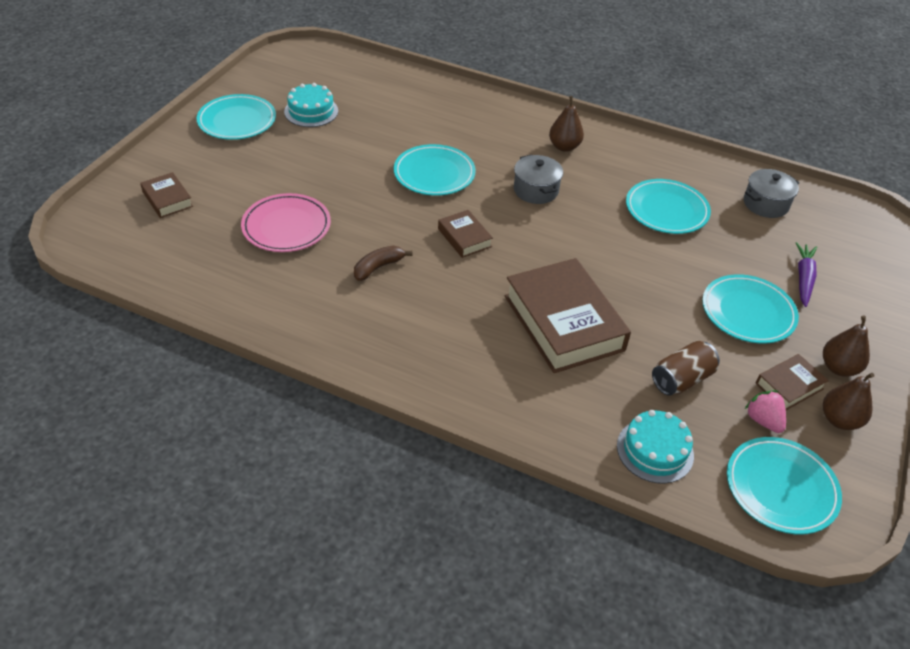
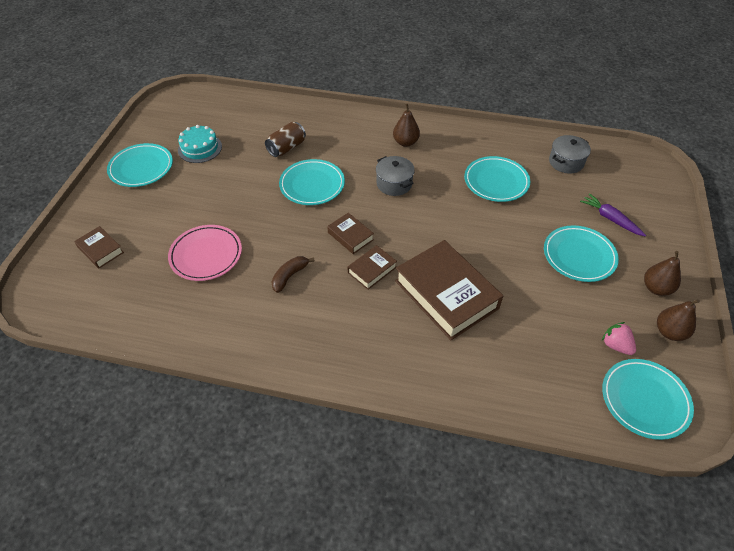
camera: 10 degrees left, 5 degrees up
(655, 450) = (544, 390): turquoise cake -> none
(681, 379) = (547, 323): brown can -> brown can (286, 148)
(789, 386) = (626, 312): brown book -> brown book (372, 270)
(803, 278) = (610, 219): purple carrot -> purple carrot turned 45 degrees counterclockwise

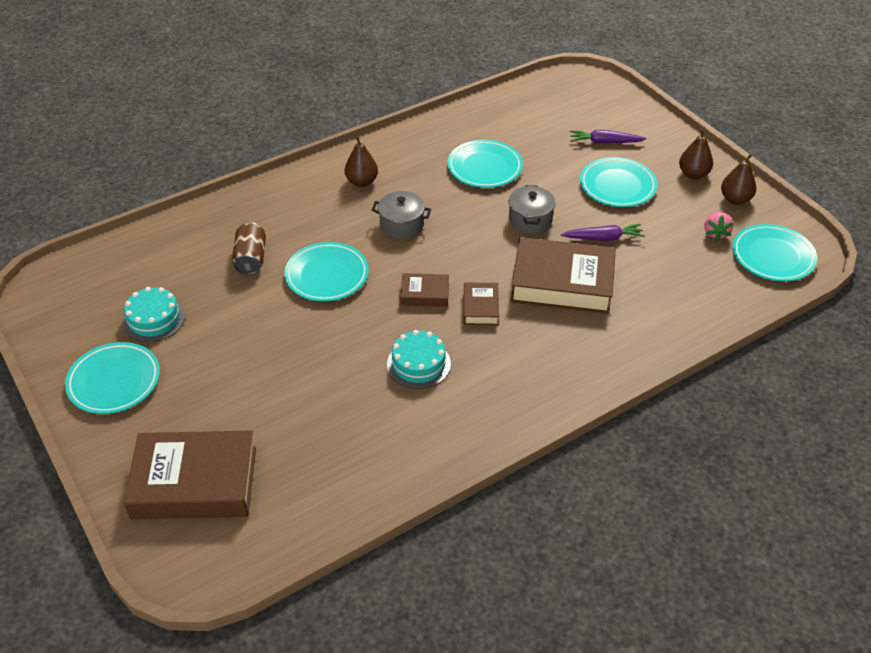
camera: 45 degrees left, 5 degrees down
(100, 250) = (194, 483): brown book -> brown book, size x2.09
(206, 255) = (314, 405): pink plate -> none
(289, 276) = (418, 364): brown banana -> turquoise cake
(518, 285) = (603, 238): none -> purple carrot
(566, 162) = (518, 116): grey pot -> grey pot (530, 219)
(616, 345) = (715, 233): pink strawberry -> pink strawberry turned 90 degrees counterclockwise

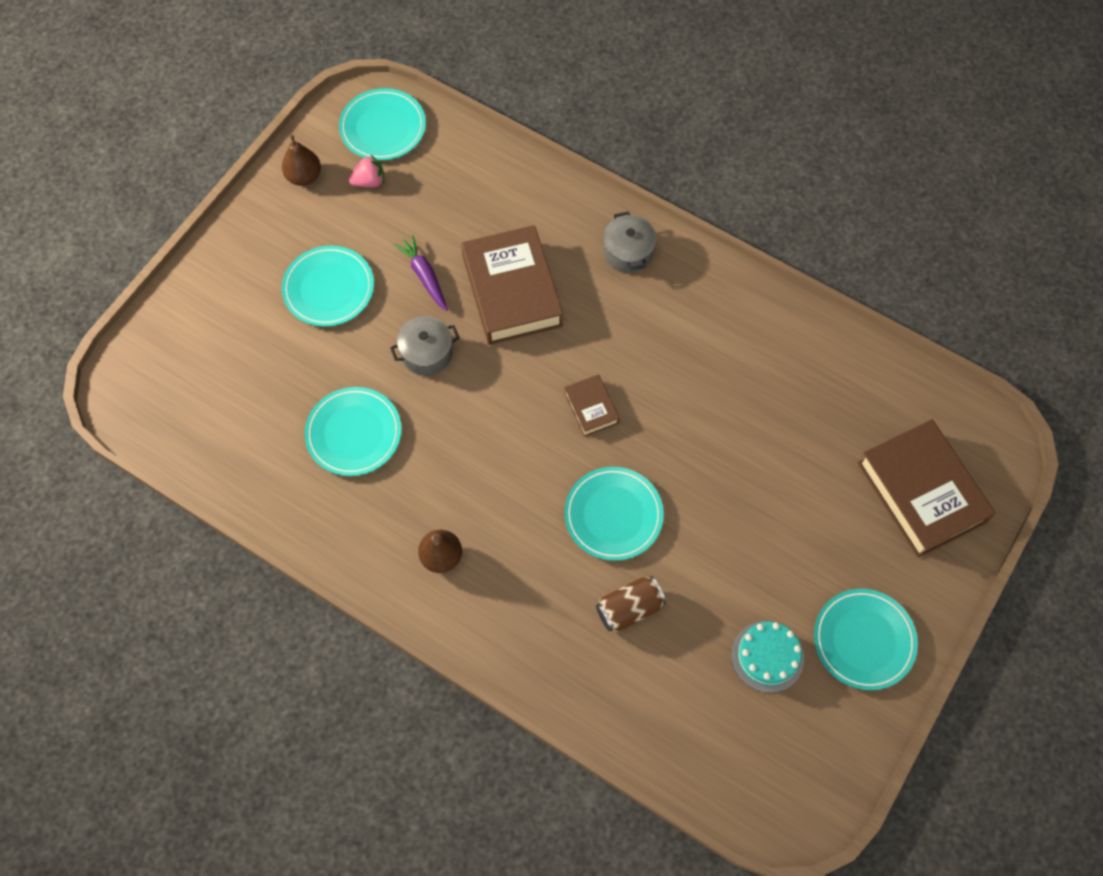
camera: 115 degrees left, 20 degrees up
(401, 225) = (496, 478): grey pot -> grey pot (628, 252)
(418, 364) = (685, 373): turquoise cake -> none
(480, 307) = (583, 350): brown book -> none
(604, 142) = (250, 325): purple carrot -> none
(693, 174) = (275, 224): brown pear -> none

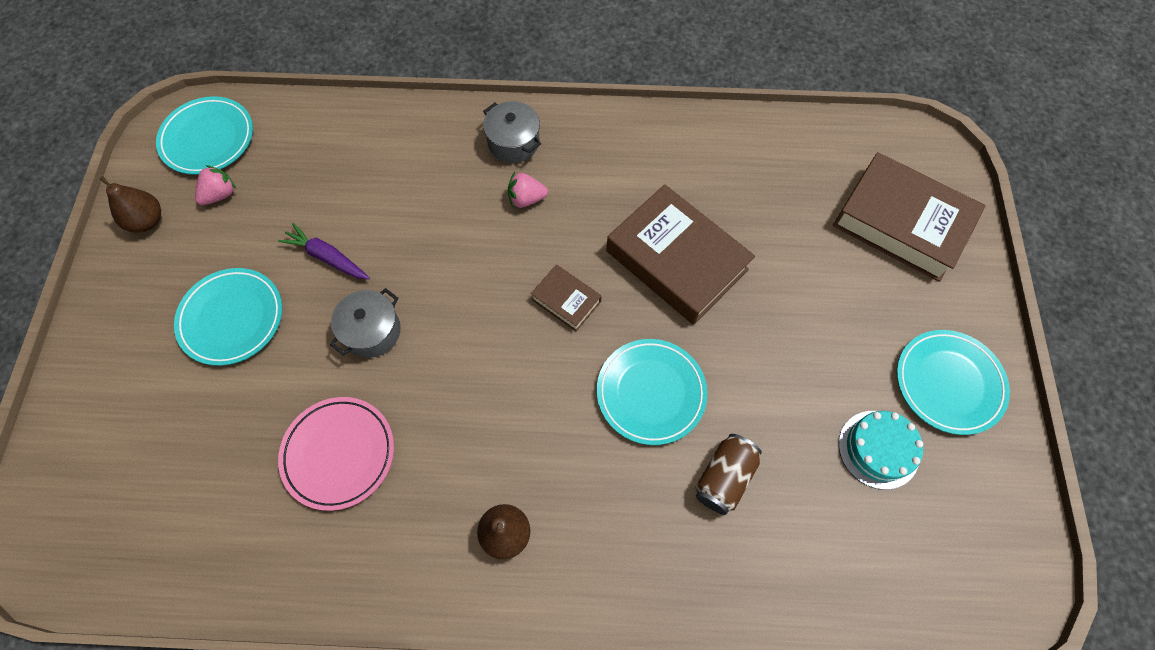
camera: 30 degrees left, 0 degrees up
(354, 433) = (339, 454): turquoise plate -> pink plate
(512, 291) = (424, 229): brown book -> brown book (676, 260)
(609, 307) = (526, 199): none -> pink strawberry

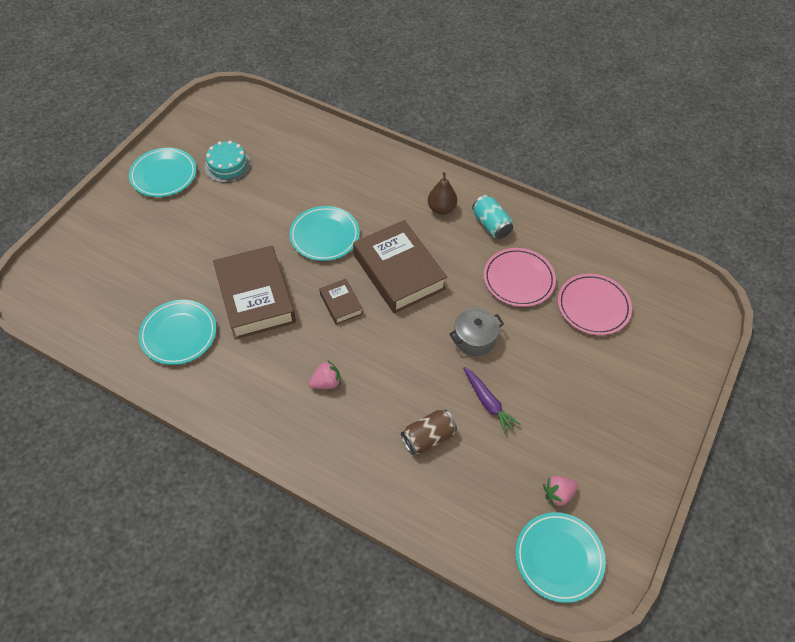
camera: 155 degrees left, 10 degrees down
(147, 221) = (621, 496): brown pear -> none
(216, 459) = (593, 306): none -> pink plate
(232, 318) = (567, 388): turquoise plate -> turquoise plate (179, 334)
(413, 540) = (491, 225): none -> turquoise can
(513, 142) = (308, 433): grey pot -> none
(526, 199) = (326, 383): pink strawberry -> pink strawberry turned 45 degrees counterclockwise
(724, 478) = (314, 186): brown can -> brown can (428, 437)
(901, 223) = (99, 257): brown book -> brown book (398, 272)

